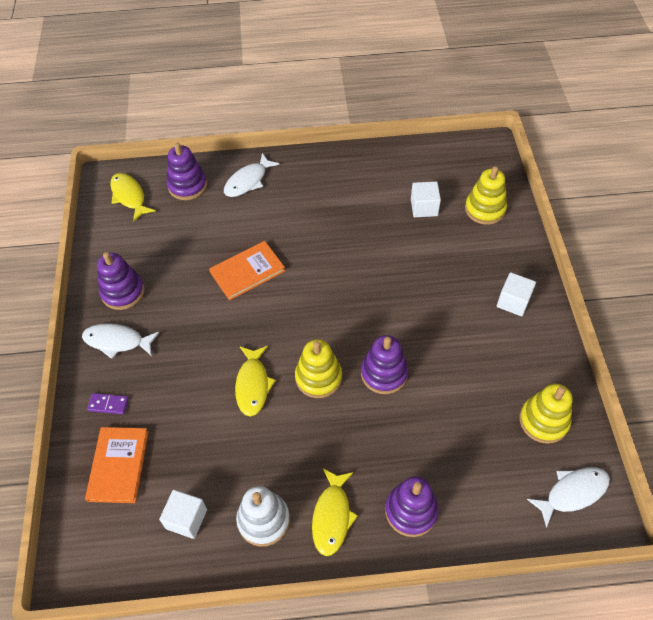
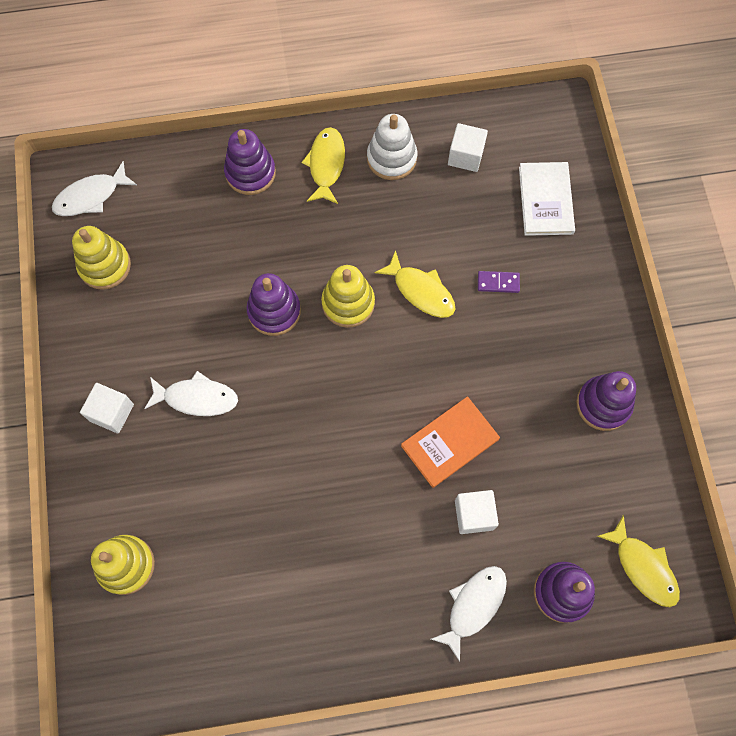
camera: 175 degrees right, 15 degrees up
(108, 404) = (575, 262): purple domino -> purple domino (498, 283)
(117, 341) = (589, 336): white fish -> white fish (196, 398)
(118, 465) = (546, 200): orange book -> white book
(253, 385) = (421, 291): yellow fish -> yellow fish turned 135 degrees clockwise
(424, 207) = (212, 564): white cube -> white cube (474, 515)

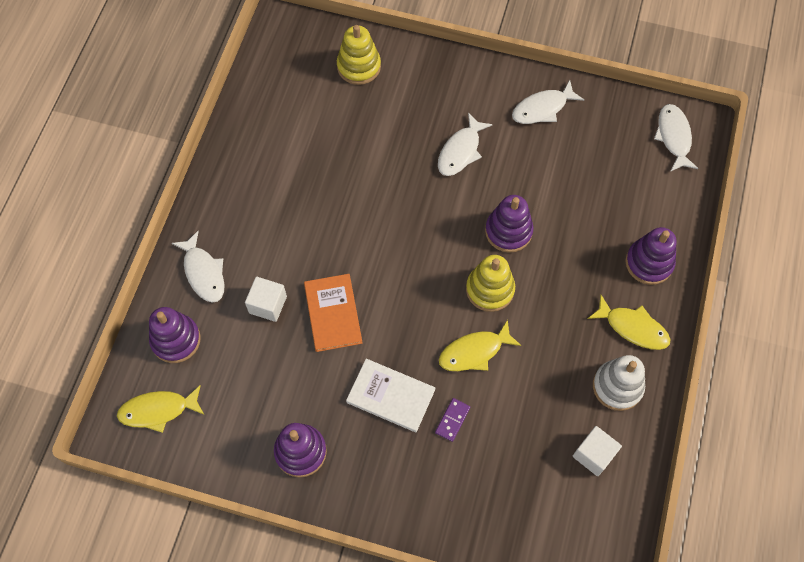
camera: 115 degrees right, 5 degrees down
(105, 266) = (604, 127): yellow stacking toy -> none
(105, 335) = (542, 108): none -> white fish
(112, 412) = (476, 93): white cube -> none
(546, 200) = (515, 506): white book -> white book (390, 396)

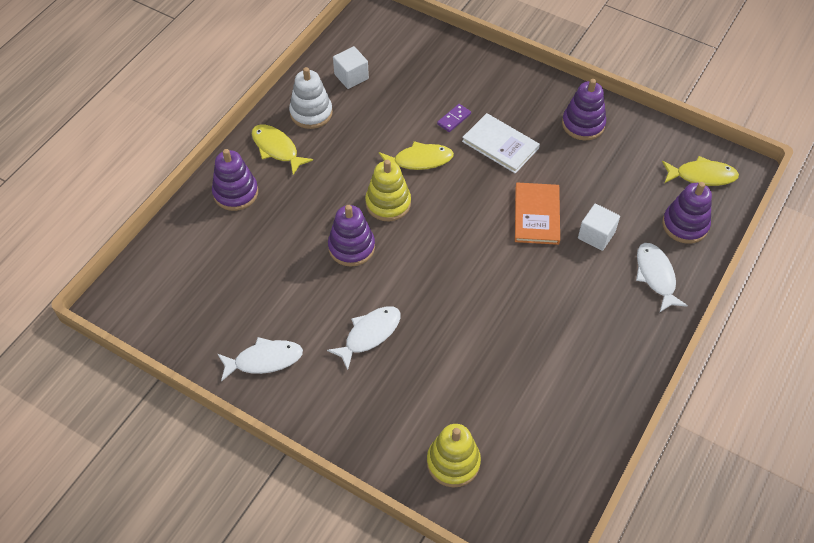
camera: 165 degrees left, 10 degrees down
(673, 137) = (146, 297): white fish -> none

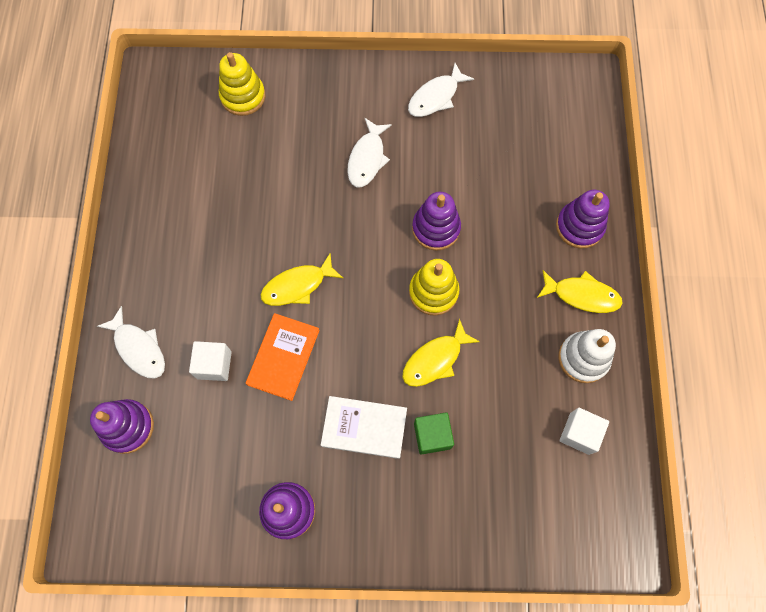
camera: 150 degrees right, 15 degrees up
(454, 119) = (432, 436): purple domino -> green cube
(537, 215) = (283, 357): orange book -> orange book turned 45 degrees clockwise
(702, 176) = (128, 507): yellow fish -> yellow fish (297, 286)

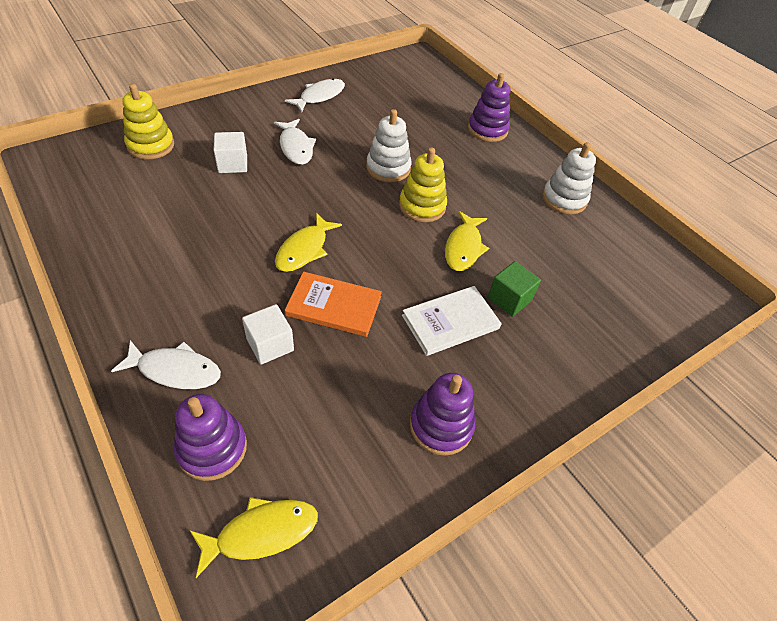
camera: 40 degrees left, 20 degrees down
(283, 357) = (334, 306): orange book -> orange book turned 60 degrees counterclockwise
(436, 97) = (319, 96): white fish -> white fish turned 150 degrees counterclockwise
(436, 228) = (388, 168): purple stacking toy -> white stacking toy
(579, 433) = (607, 244): white cube -> white cube (232, 164)
(582, 295) = (526, 165): yellow fish -> yellow fish (261, 532)

